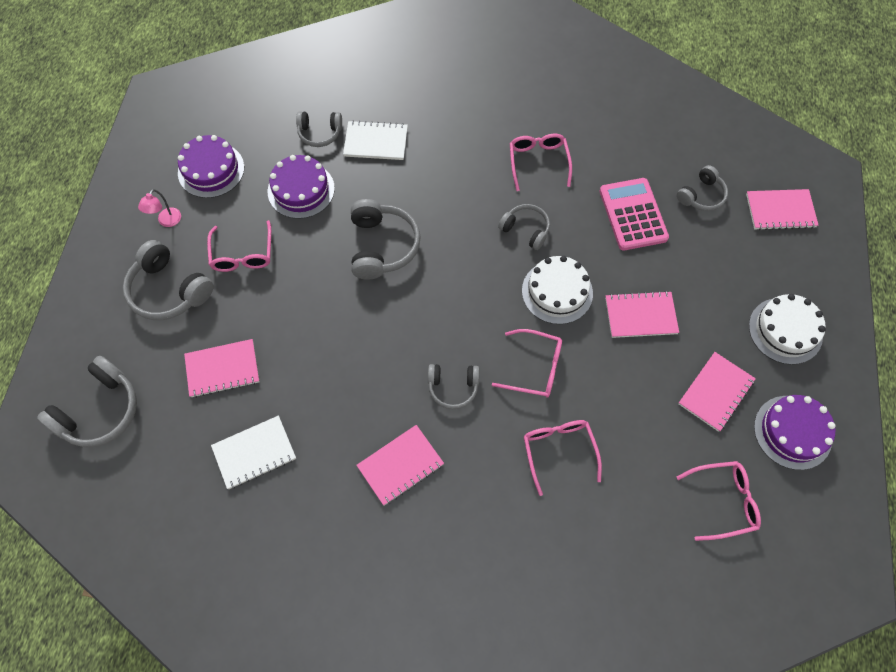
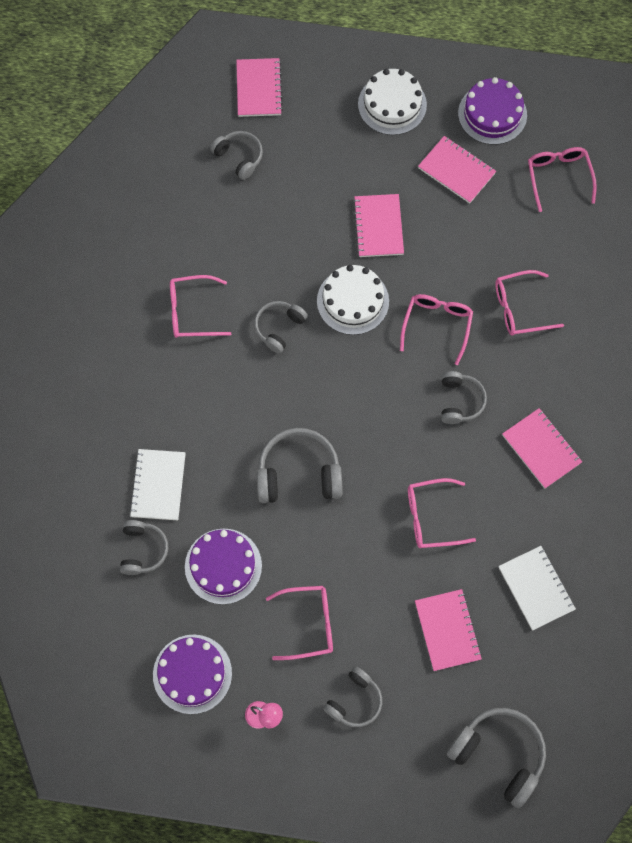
camera: 90 degrees left, 5 degrees up
(169, 290) = (354, 701): grey headphones -> grey headphones, size x0.61
(334, 358) = (431, 517): none -> pink glasses
(633, 214) = (261, 223): pink calculator -> none

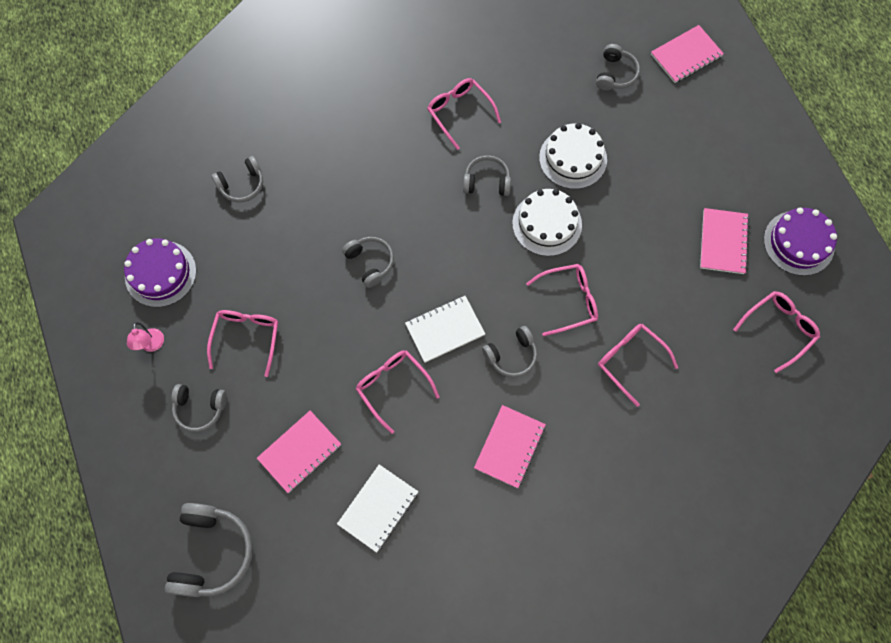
camera: 60 degrees right, 0 degrees up
(158, 485) = (300, 167): white notebook -> white notebook (445, 329)
(223, 566) = (260, 248): purple cake -> none
(298, 474) = (370, 263): grey headphones -> grey headphones, size x0.61
(308, 624) = (246, 338): pink glasses -> pink glasses turned 135 degrees counterclockwise
(378, 227) = (627, 208): pink notebook -> none
(392, 104) = (747, 160): white cake -> white cake (573, 158)

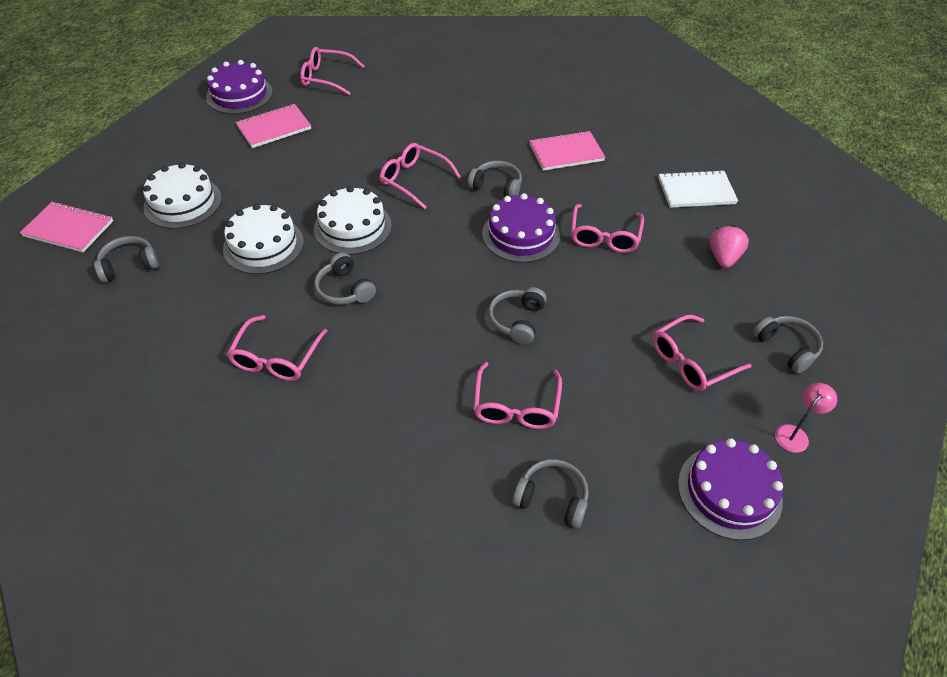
camera: 130 degrees left, 20 degrees down
(212, 553) = (855, 258): grey headphones -> none
(300, 452) = (723, 258): pink notebook -> pink strawberry
(445, 329) = (521, 234): white notebook -> purple cake
(630, 361) = (429, 129): pink glasses -> pink glasses (516, 406)
(664, 133) = (183, 202): none -> white cake

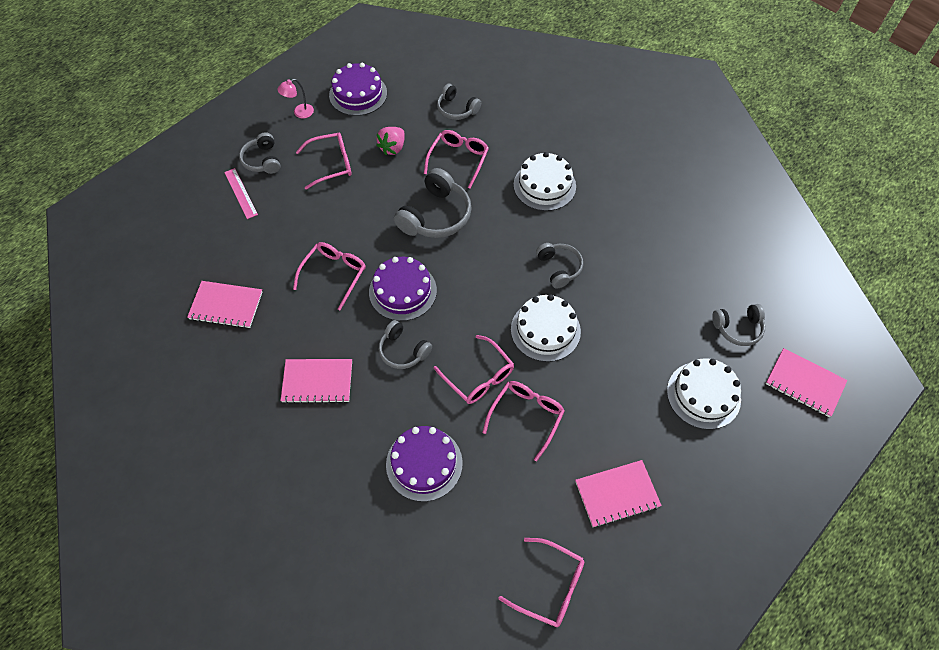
camera: 165 degrees left, 10 degrees up
(239, 94) = (661, 573): purple cake -> purple cake (424, 463)
(263, 245) = (624, 326): white cake -> white cake (544, 185)
(276, 358) = (613, 222): pink glasses -> pink glasses (526, 416)
(517, 321) = (435, 216): grey headphones -> grey headphones, size x1.63
(696, 191) = (226, 306): white notebook -> pink notebook
(723, 258) = (253, 235): pink strawberry -> pink strawberry (393, 148)
(777, 300) = (240, 193): none -> pink ruler

